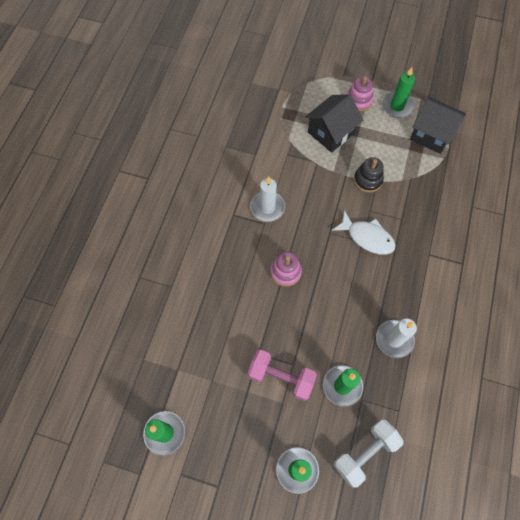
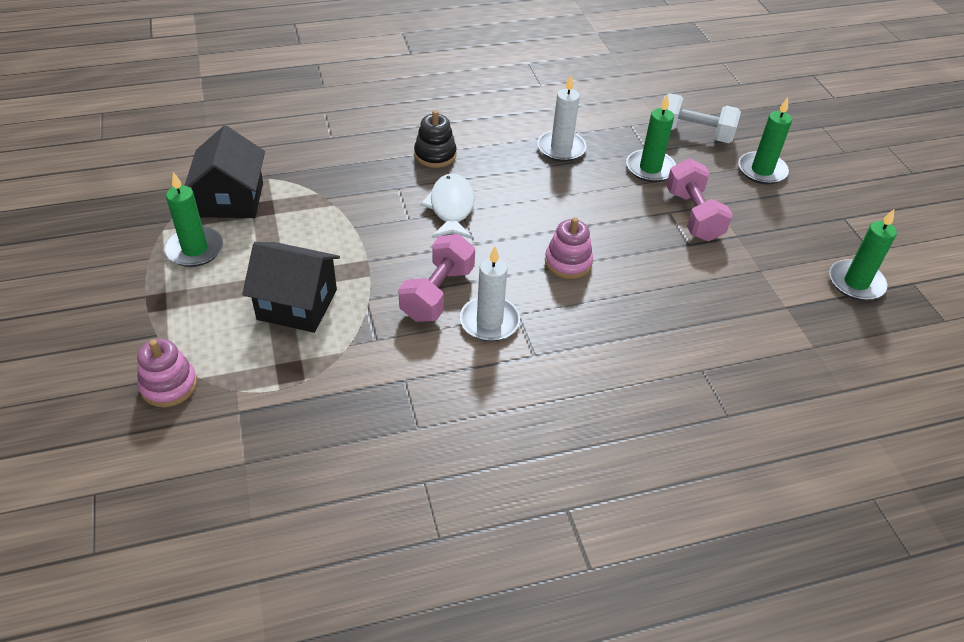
camera: 125 degrees left, 20 degrees down
(301, 195) = (437, 293): none -> pink dumbbell
(358, 100) = (206, 296): pink stacking toy -> pink stacking toy (169, 385)
(368, 180) = (359, 236): black stacking toy -> black stacking toy (435, 155)

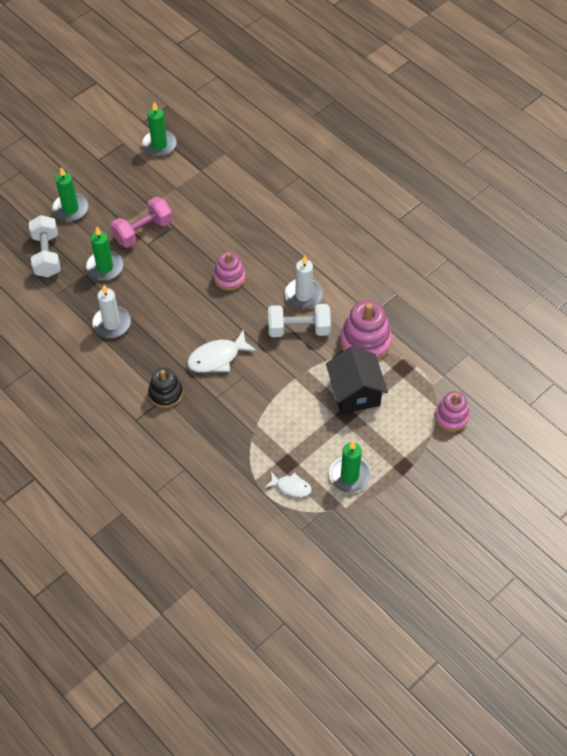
camera: 115 degrees left, 10 degrees up
(232, 199) = (291, 487): black house -> white fish
(364, 351) = (365, 342): none -> pink stacking toy
(437, 293) = (298, 329): pink dumbbell -> white dumbbell

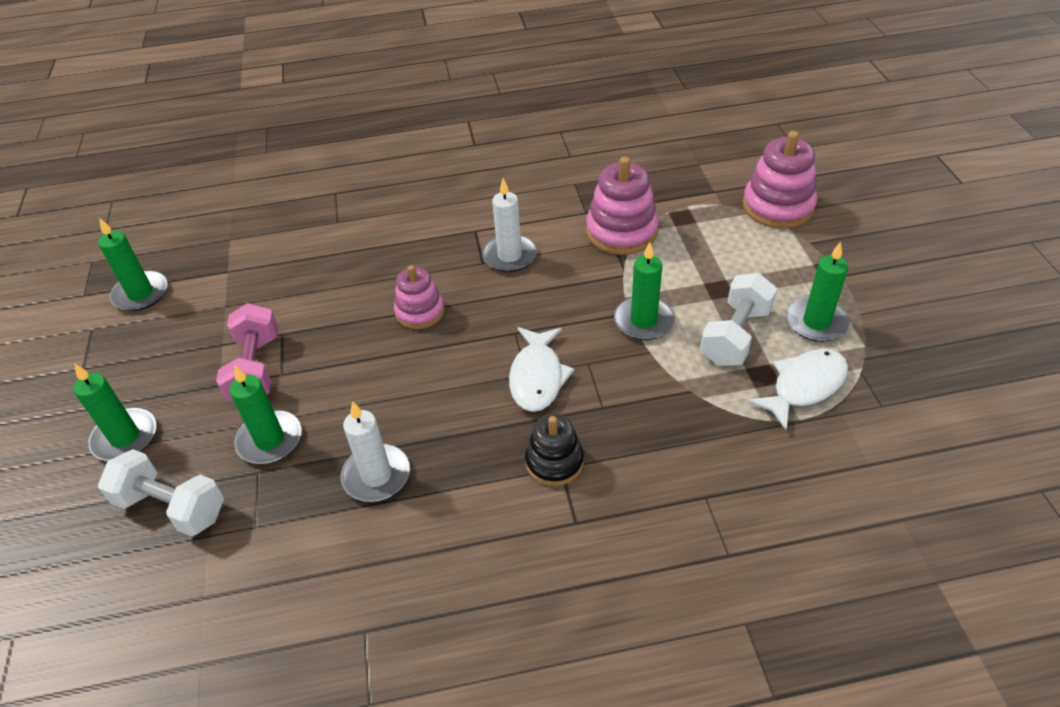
camera: 55 degrees left, 10 degrees down
(291, 487) = (804, 386): white fish -> white fish, size x1.62
(293, 388) = (643, 321): none -> green candle
(298, 329) = (556, 280): white dumbbell -> white dumbbell (735, 336)
(355, 392) = (690, 268): black house -> none
(451, 417) = (778, 206): pink stacking toy -> pink stacking toy, size x1.56

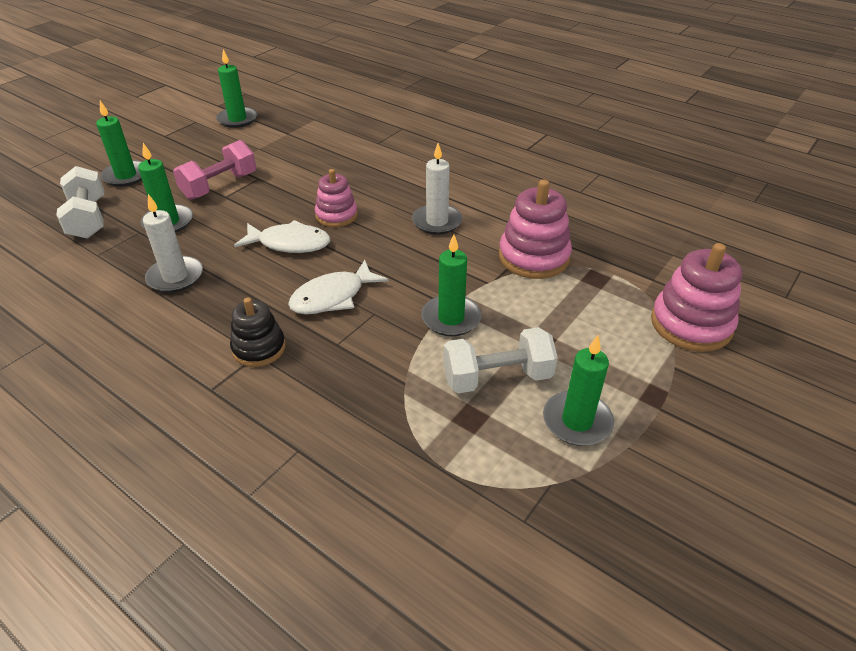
camera: 45 degrees right, 5 degrees down
(804, 386) = (487, 452): white fish -> white fish (290, 243)

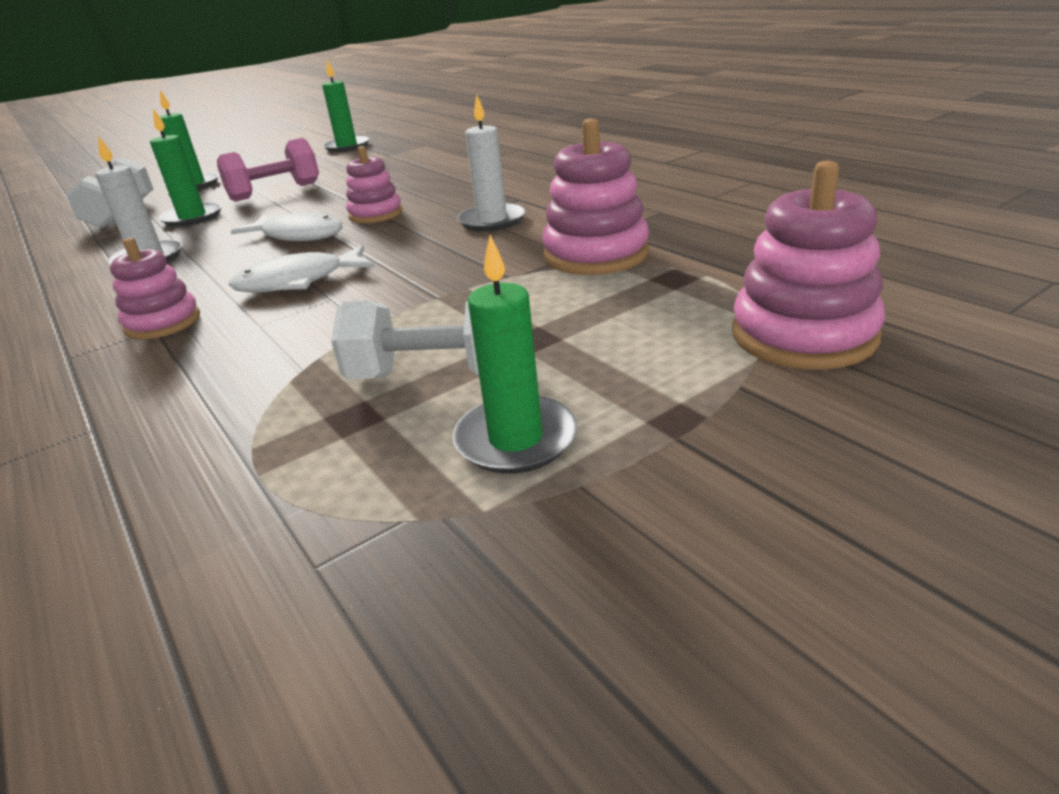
camera: 20 degrees right, 10 degrees down
(259, 348) = (163, 323): black stacking toy -> pink stacking toy
(451, 318) = (427, 308): green candle -> none

